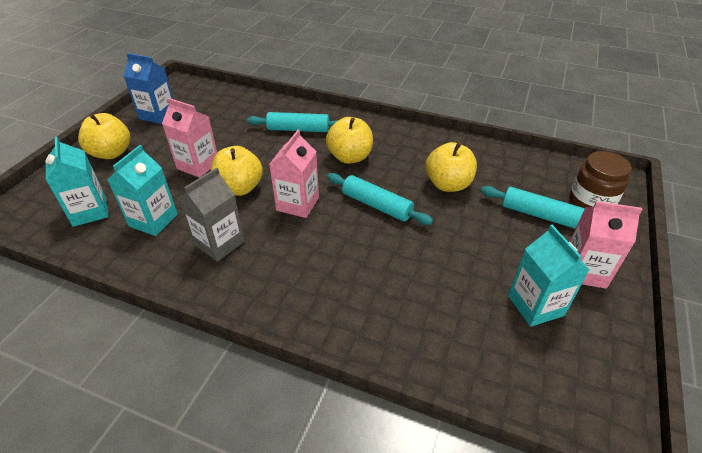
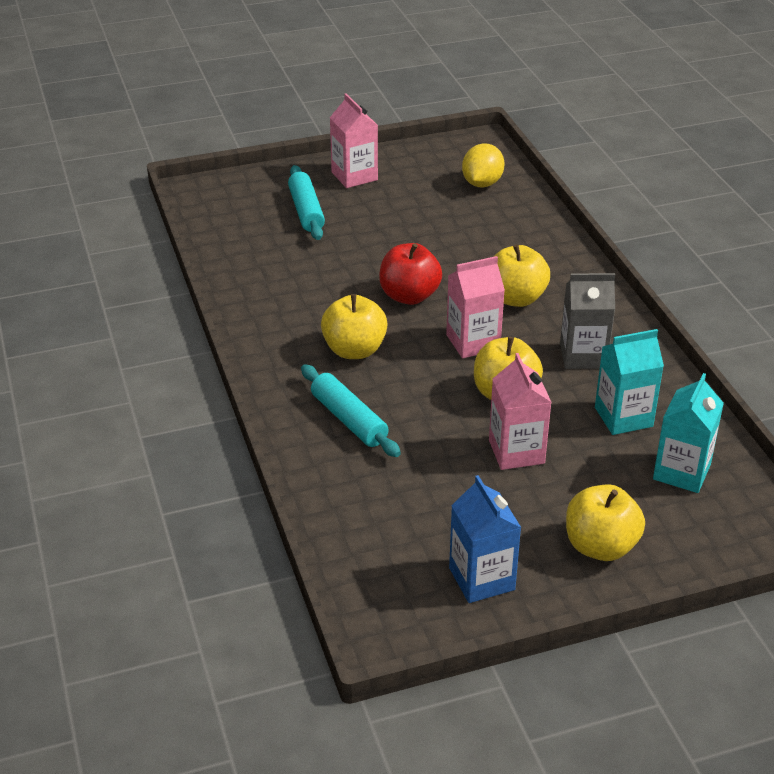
camera: 130 degrees left, 5 degrees down
(377, 205) = (409, 296): turquoise rolling pin -> red apple
(448, 184) = (322, 270): yellow apple -> yellow apple (516, 298)
(507, 355) = (482, 183): none -> yellow lemon
(535, 305) = (421, 185): turquoise carton -> none
(591, 202) = (252, 192): brown jar -> none

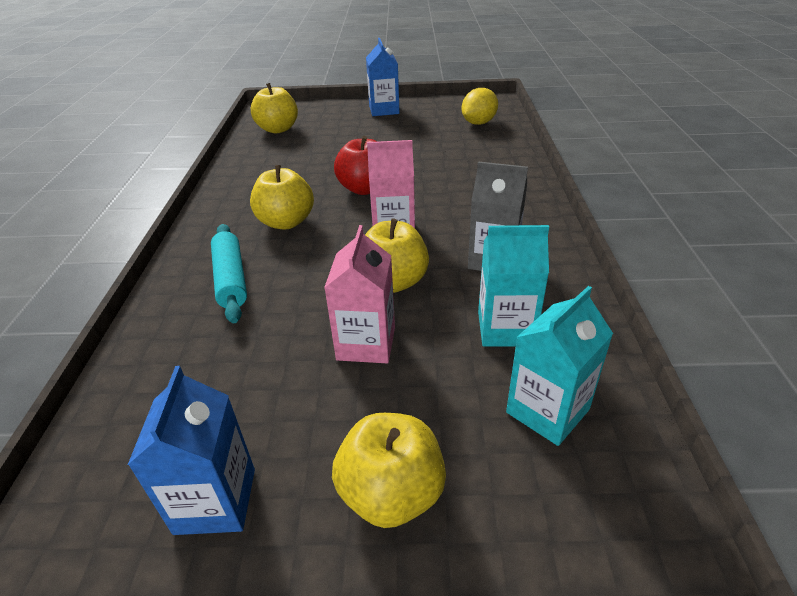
camera: 20 degrees right, 0 degrees up
(306, 211) = (331, 126): turquoise rolling pin -> none
(354, 176) = (384, 110): pink carton -> blue carton
(516, 298) = (456, 203): yellow apple -> yellow apple (278, 129)

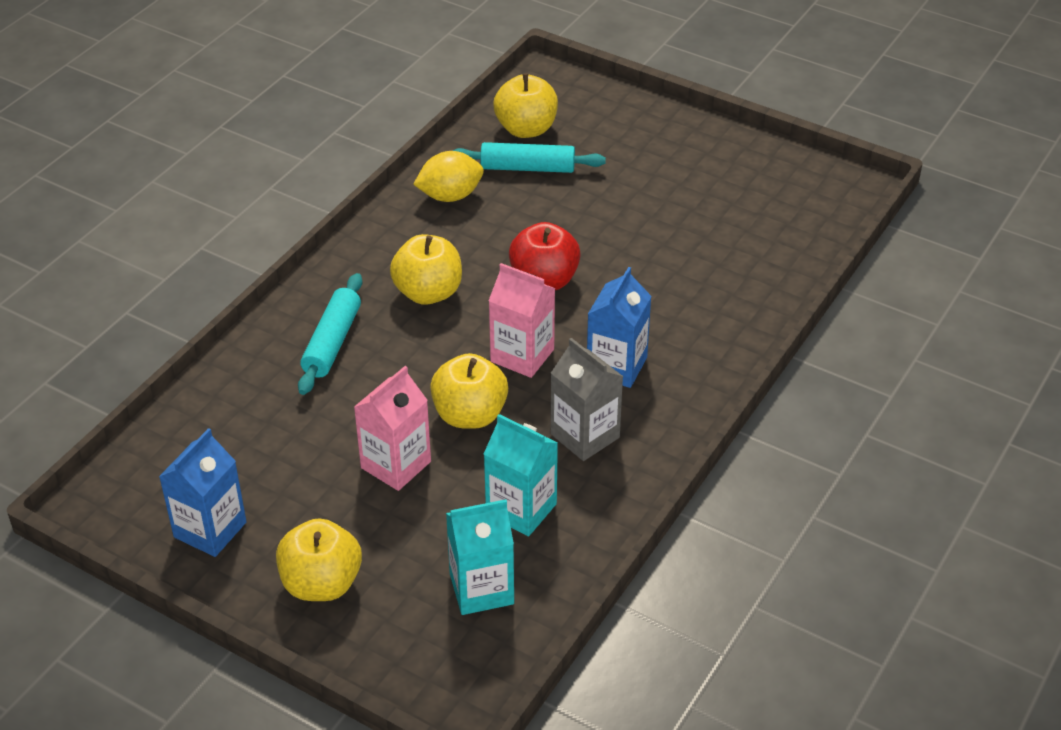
camera: 30 degrees right, 5 degrees up
(296, 144) = (527, 168): none -> turquoise rolling pin
(384, 110) = (687, 145): blue carton -> blue carton (616, 366)
(478, 123) = (784, 226): yellow lemon -> yellow lemon (450, 196)

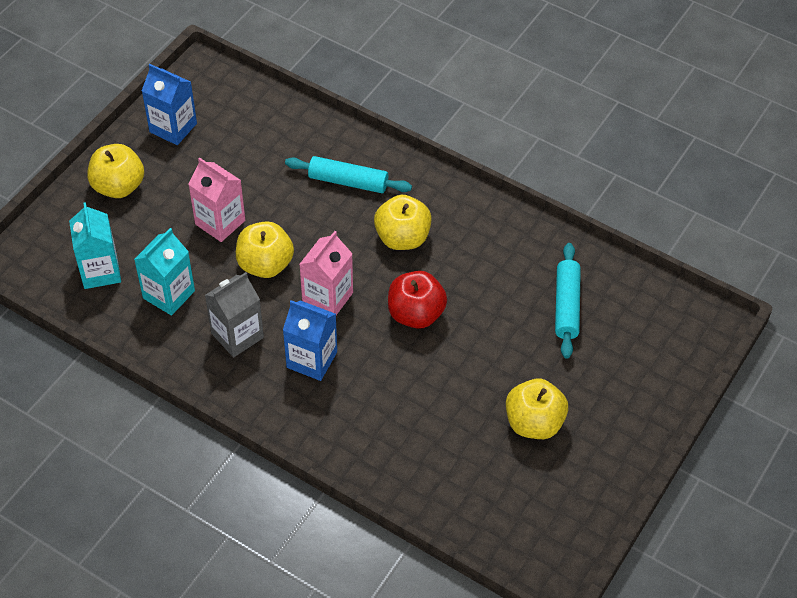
camera: 90 degrees right, 10 degrees up
(450, 196) = (525, 251): yellow lemon -> none
(526, 129) = (623, 306): yellow apple -> yellow apple (534, 423)

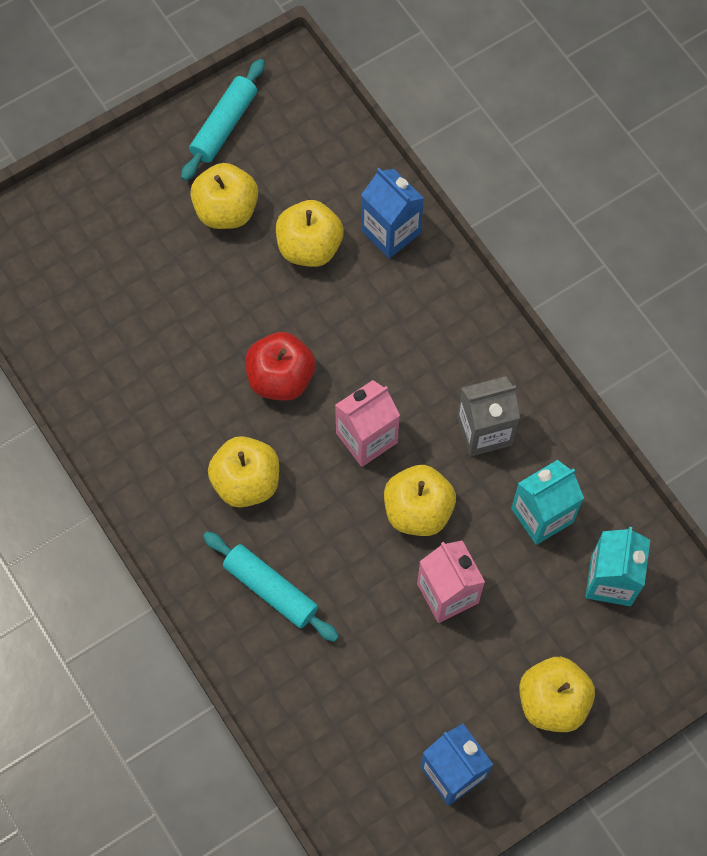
camera: 155 degrees left, 15 degrees up
(312, 360) = (416, 369): blue carton -> blue carton (390, 232)
(447, 420) = (309, 247): none -> yellow apple
(567, 306) = (115, 322): turquoise rolling pin -> turquoise rolling pin (224, 125)

